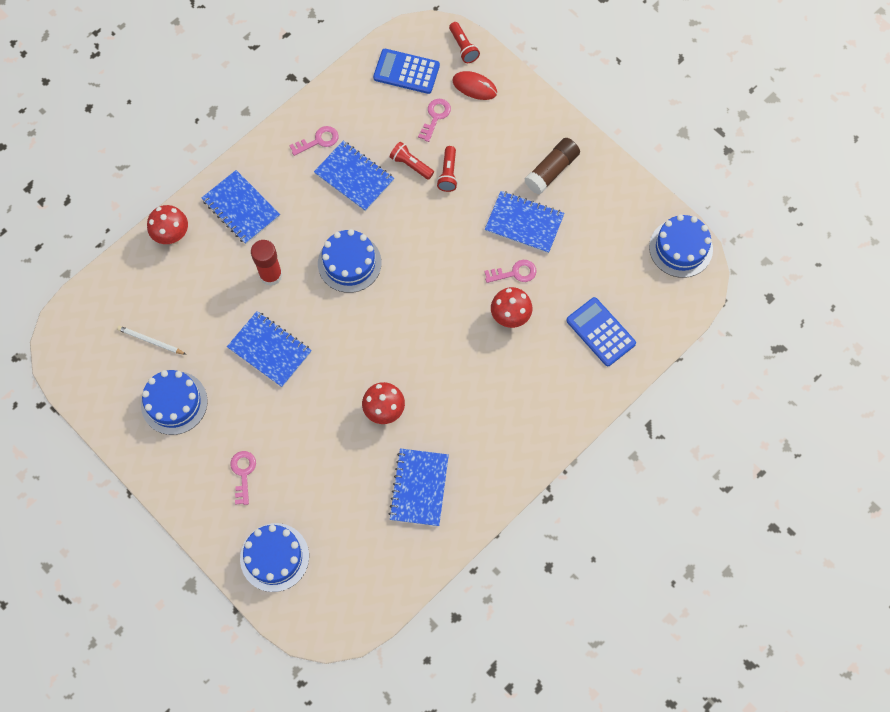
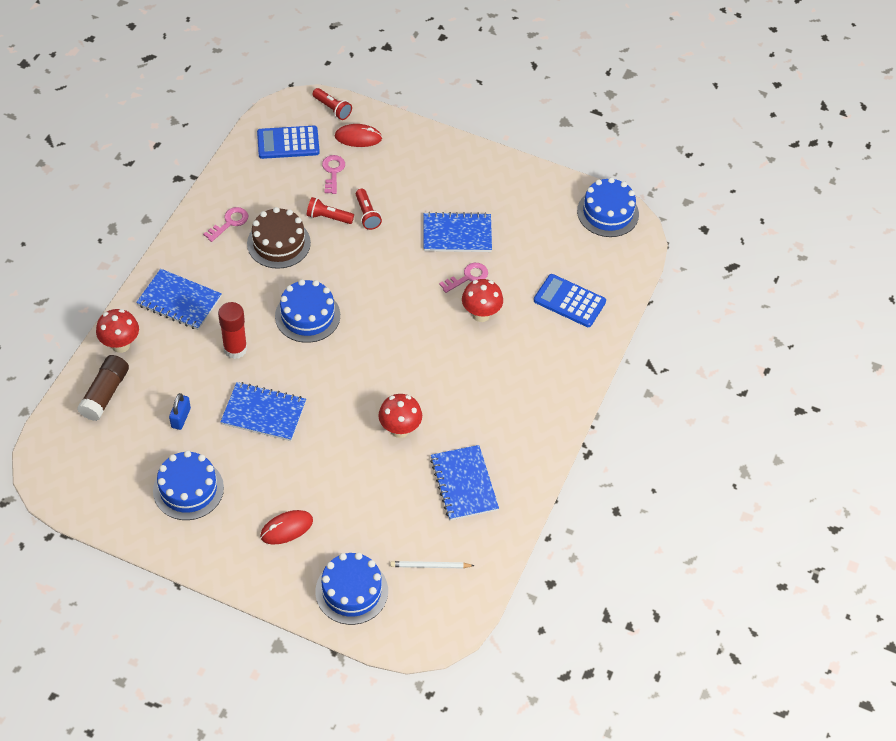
camera: 25 degrees left, 15 degrees down
(150, 341) = (139, 443): white pencil -> white pencil (430, 566)
(195, 329) = (181, 418): none -> blue padlock
(243, 473) = (286, 528): pink key -> red mouse
(354, 177) = (278, 243): blue notebook -> brown cake
(552, 170) = (462, 185): brown glue stick -> brown glue stick (105, 394)

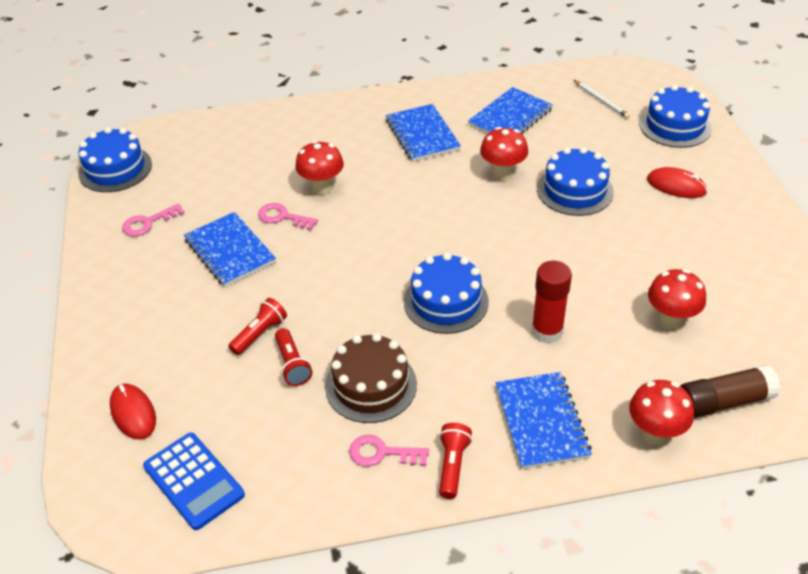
camera: 120 degrees left, 10 degrees down
(181, 418) = (670, 320): blue padlock -> red mushroom
(188, 489) = (728, 266): blue cake -> blue cake (575, 190)
(263, 413) = (591, 265): blue notebook -> blue notebook (422, 135)
(332, 109) = (93, 472): red flashlight -> red flashlight (452, 466)
(333, 172) = (214, 403): pink key -> pink key (148, 223)
(569, 301) = (254, 145): blue calculator -> none

